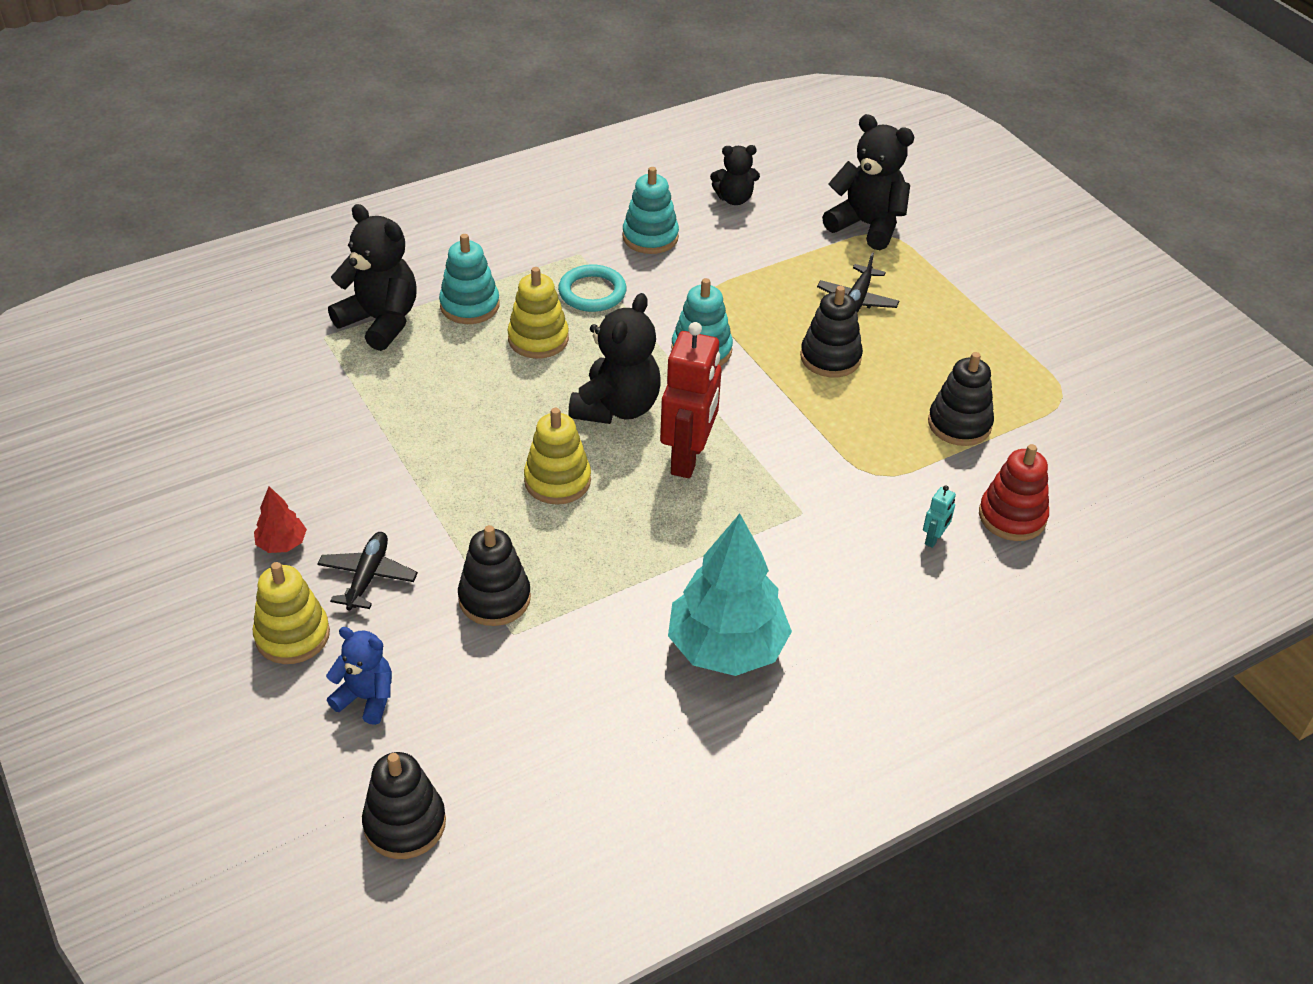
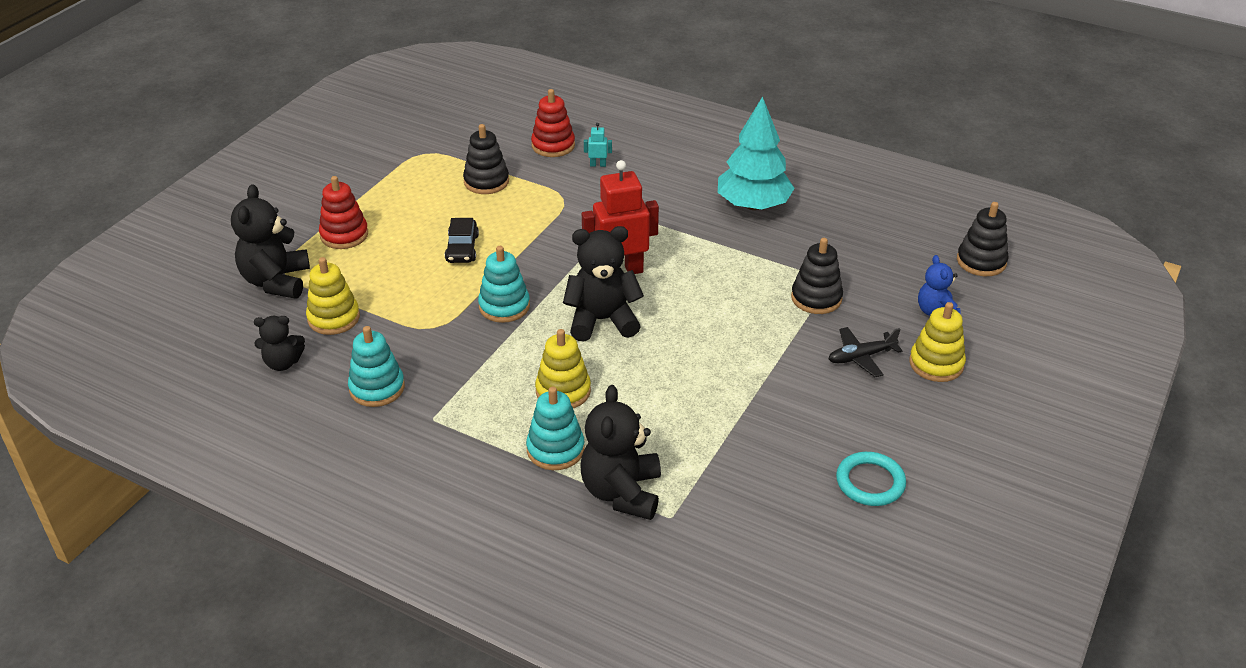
camera: 120 degrees left, 5 degrees down
(282, 544) = (882, 410): red tree -> none
(557, 481) = (697, 316): yellow stacking toy -> yellow stacking toy (334, 318)
(592, 292) = (480, 388): turquoise ring -> turquoise ring (870, 482)
(734, 199) = (283, 363): black teddy bear -> black teddy bear turned 120 degrees clockwise
(830, 357) = (462, 248): black stacking toy -> black car
(857, 300) = (382, 257): black plane -> none
(920, 287) = (344, 235): none -> red stacking toy

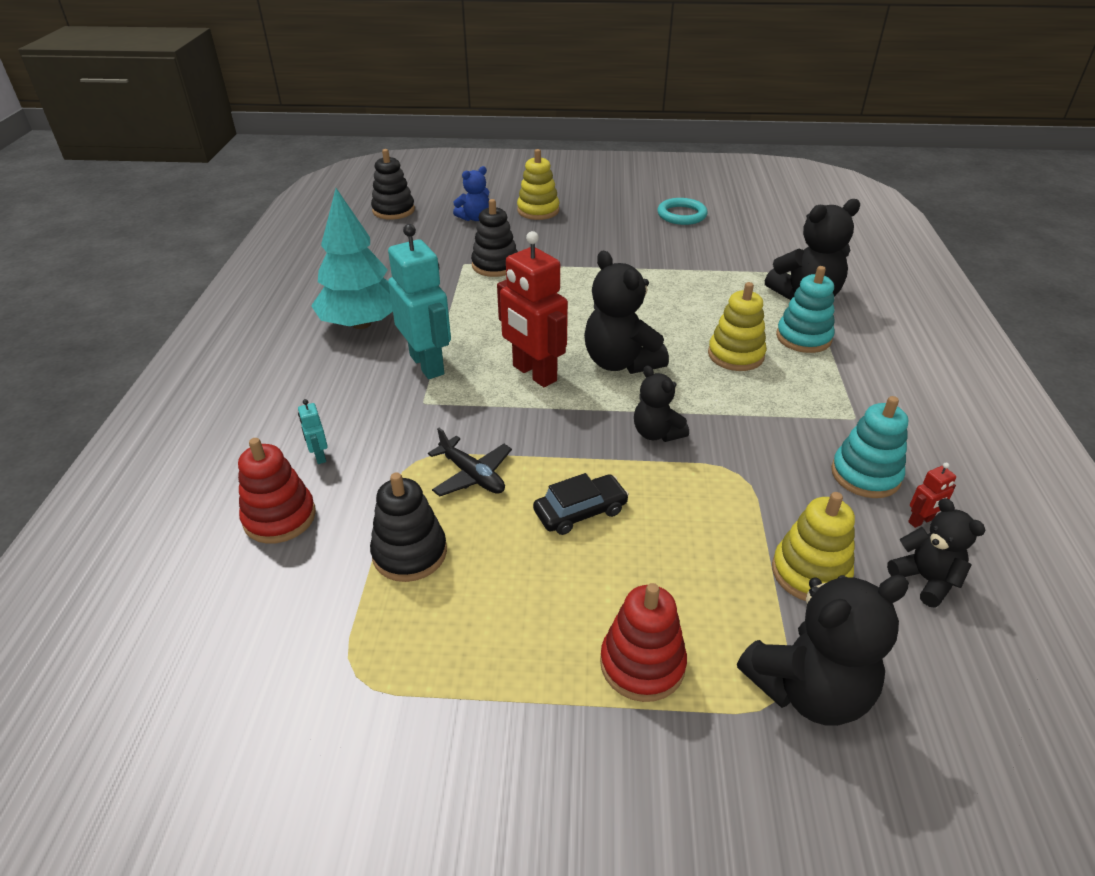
camera: 115 degrees left, 0 degrees up
(318, 390) = (921, 521): none -> red robot
(504, 306) = (656, 433): turquoise stacking toy -> black teddy bear
(671, 224) = (427, 364): none -> turquoise robot
(861, 357) = (556, 236): black plane -> black plane (472, 475)

